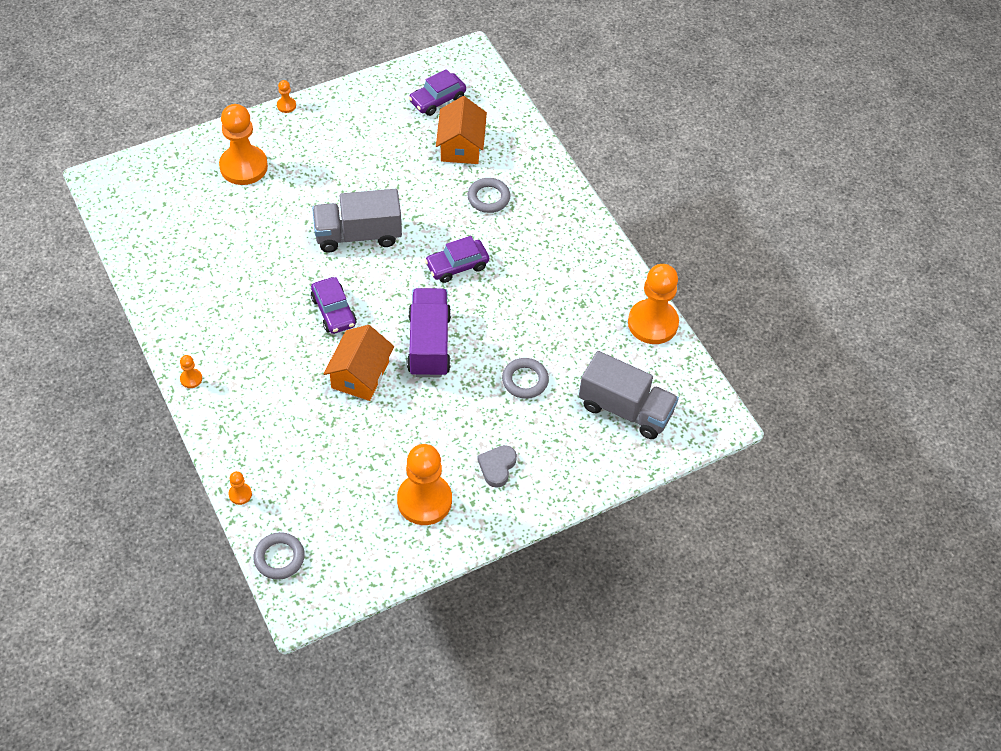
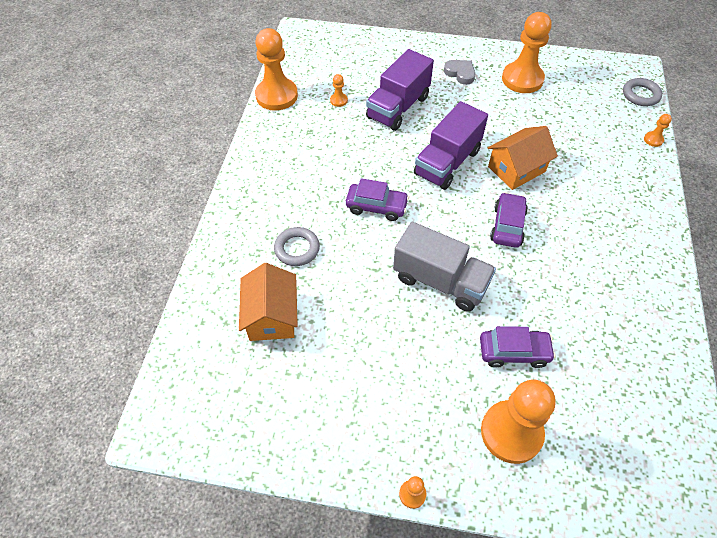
camera: 140 degrees left, 0 degrees up
(191, 379) = (662, 236): orange pawn -> orange pawn (338, 100)
(437, 100) = (244, 387): purple car -> purple car (514, 352)
(461, 146) = (271, 316): orange house -> orange house turned 45 degrees counterclockwise
(497, 467) = (460, 73): grey heart -> grey heart turned 105 degrees counterclockwise
(525, 380) = (398, 107): grey ring -> purple truck
(625, 409) = (349, 62): grey truck -> none

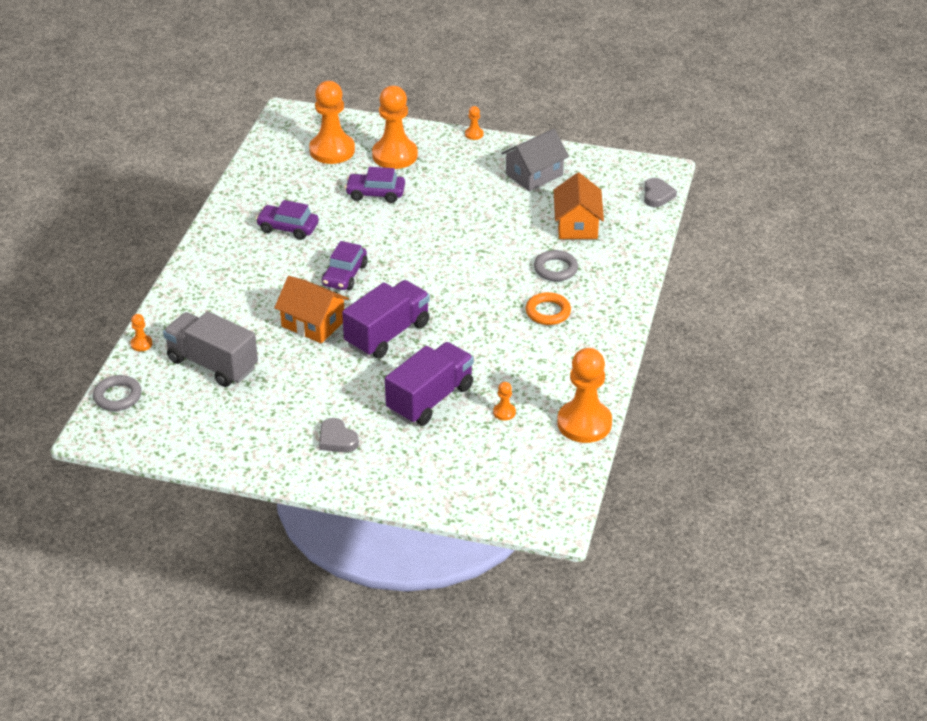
camera: 175 degrees left, 15 degrees down
(169, 376) = (657, 195): none -> grey heart
(305, 196) = (548, 312): none -> orange ring
(323, 406) = (534, 174): none -> grey house
(376, 207) = (473, 298): purple car -> purple car (288, 228)
(440, 281) = (423, 239): grey truck -> grey truck (212, 364)
(516, 169) = (313, 324): orange house -> orange house turned 60 degrees clockwise
(522, 79) = (258, 426): orange pawn -> orange pawn (332, 150)

